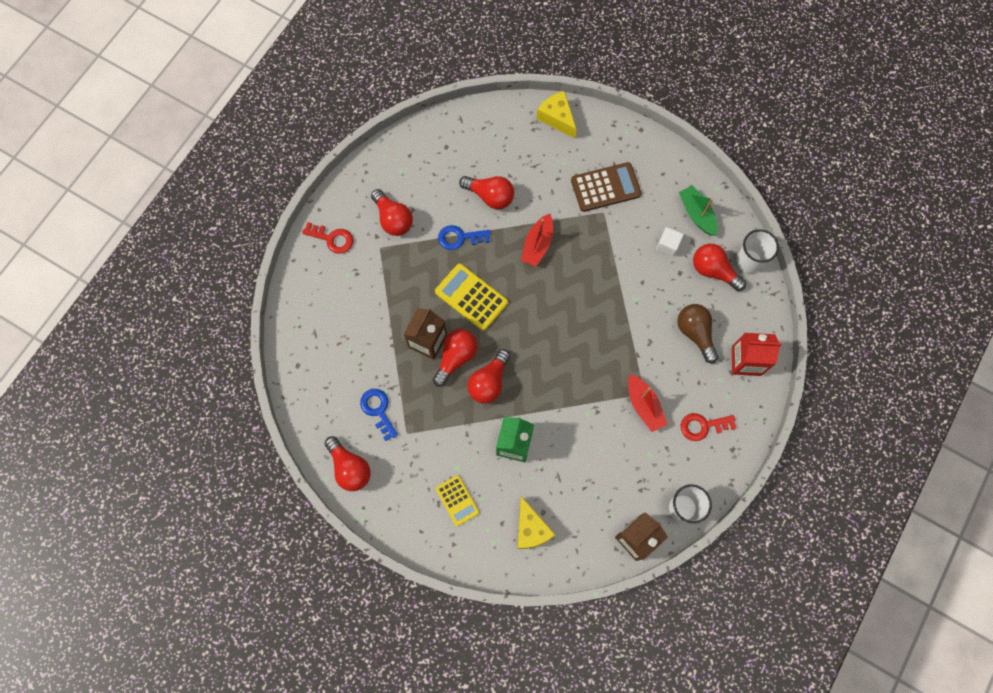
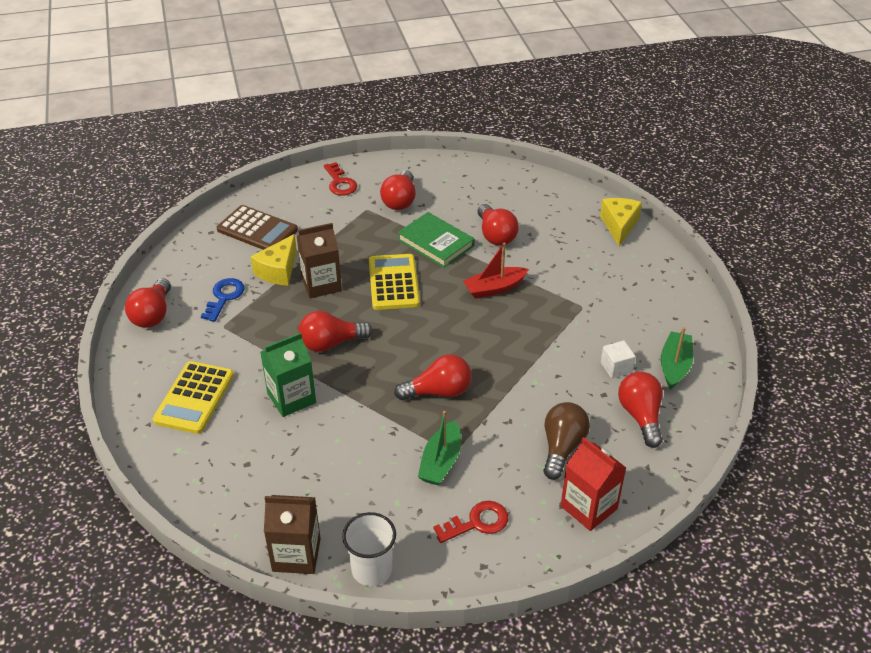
camera: 45 degrees right, 30 degrees down
(456, 358) = (327, 309): red light bulb -> red light bulb (438, 392)
(457, 500) = (194, 398): yellow calculator -> yellow calculator, size x1.57
(459, 238) = (436, 243): blue key -> green book
(531, 529) = (220, 467): yellow cheese -> yellow cheese (278, 270)
(605, 187) = (606, 292): brown calculator -> brown calculator (257, 230)
(644, 405) = (441, 462): red boat -> green boat
(703, 426) = (477, 522): red key -> red key turned 120 degrees clockwise
(749, 261) = (688, 435): white cup -> none

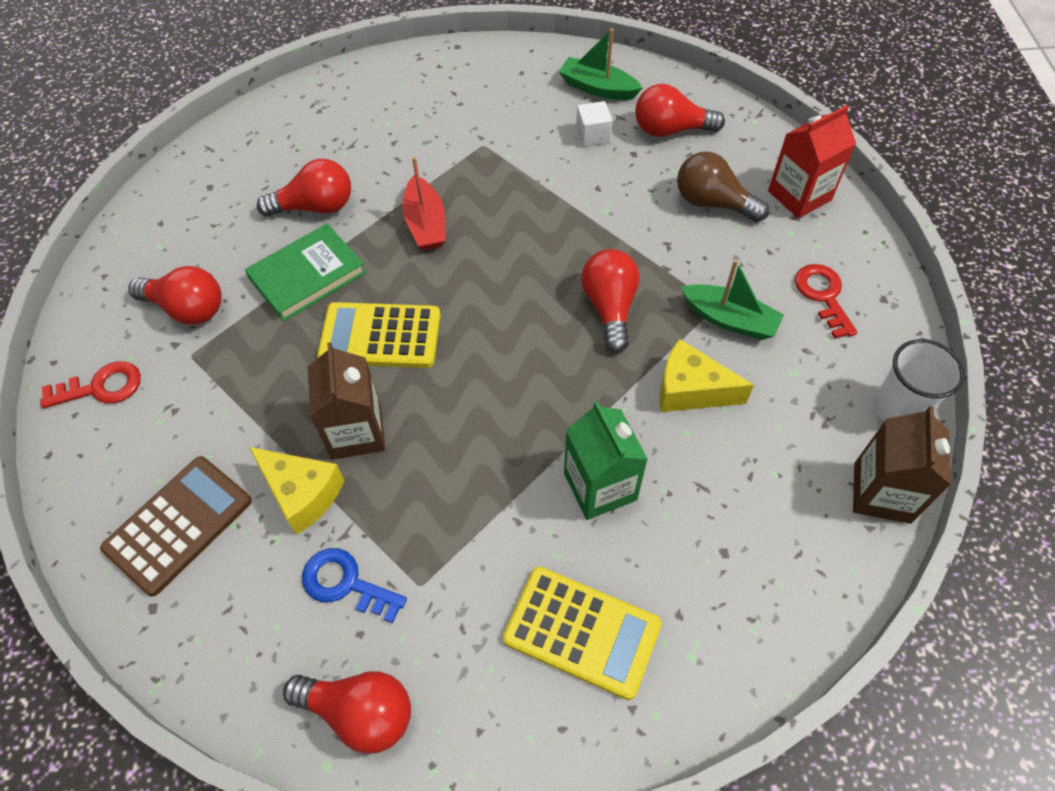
camera: 80 degrees left, 15 degrees up
(331, 343) = (493, 427): red light bulb -> none
(619, 225) = (341, 85): yellow cheese -> yellow cheese (690, 390)

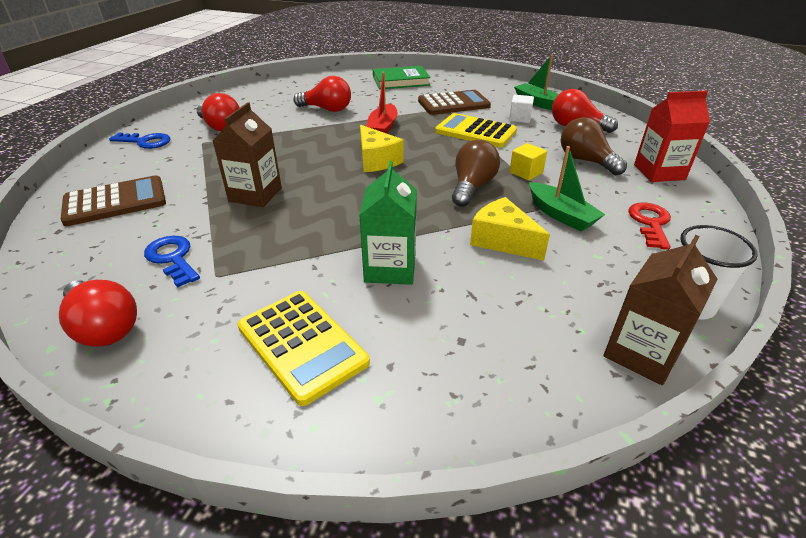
camera: 25 degrees right, 20 degrees down
(101, 387) = (145, 142): red key -> blue key
(302, 493) = (195, 210): yellow cheese -> yellow cheese (376, 160)
(307, 276) = (295, 130): green book -> green book (401, 81)
(380, 336) = (311, 161): yellow calculator -> yellow calculator (475, 132)
(487, 129) = (453, 104): none -> brown calculator
(610, 308) = (472, 187): red light bulb -> brown light bulb
(656, 254) = (526, 172): none -> yellow cube

